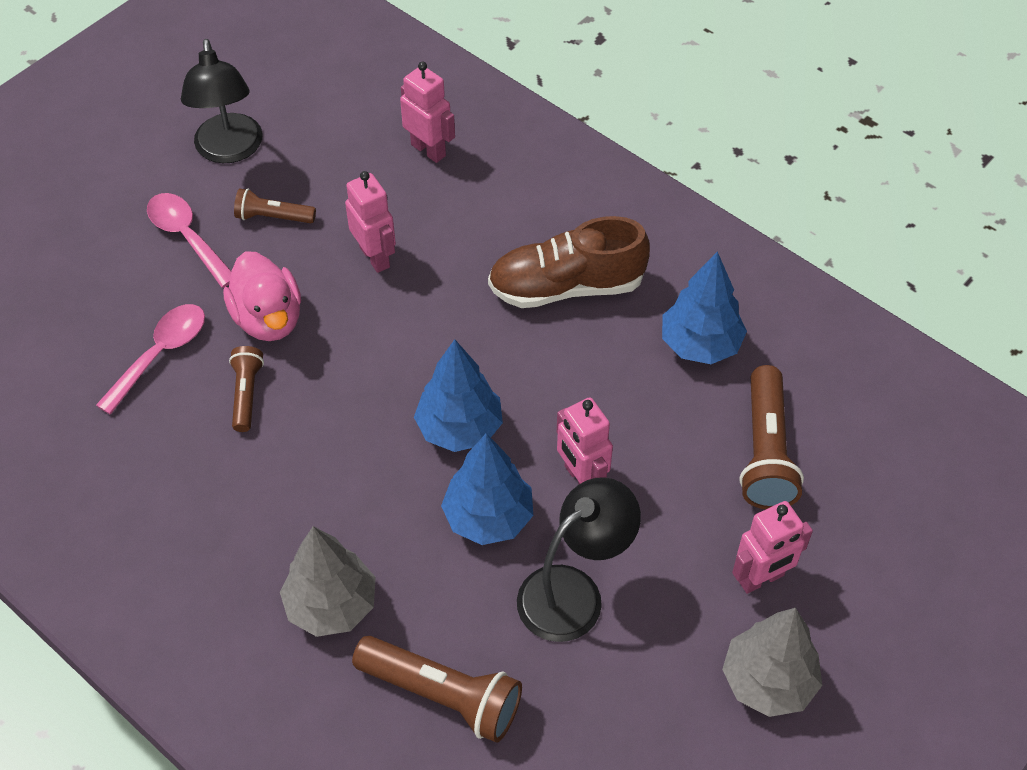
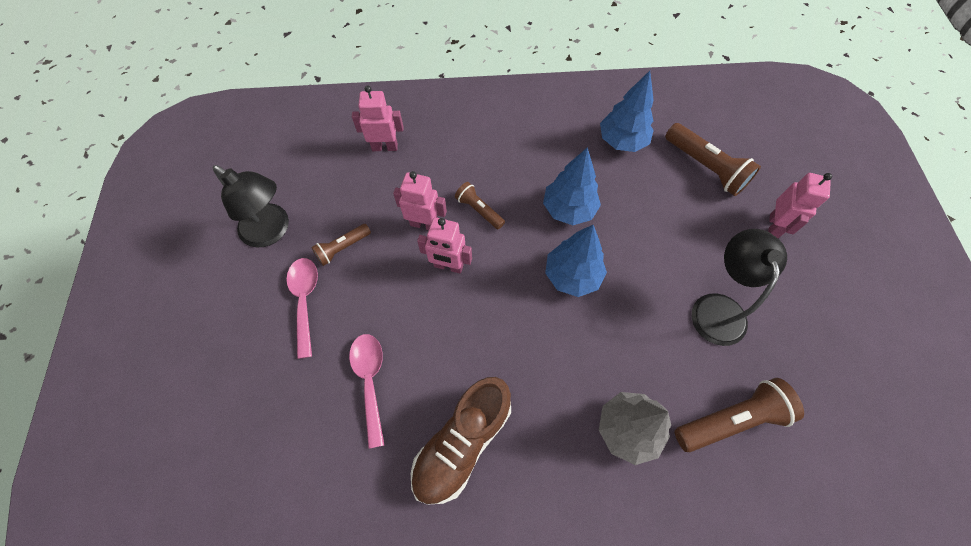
camera: 45 degrees left, 10 degrees up
(187, 237) = (305, 300): pink spoon -> pink spoon turned 75 degrees clockwise
(246, 394) = (446, 358): brown flashlight -> brown flashlight (479, 210)
(268, 319) = (407, 306): pink duck -> none
(488, 518) = (639, 308): blue tree -> blue tree (569, 209)
(566, 287) = (533, 162): brown shoe -> brown shoe (462, 443)
(581, 478) = (653, 249): pink robot -> pink robot (448, 266)
(768, 682) = (833, 270): grey tree -> none

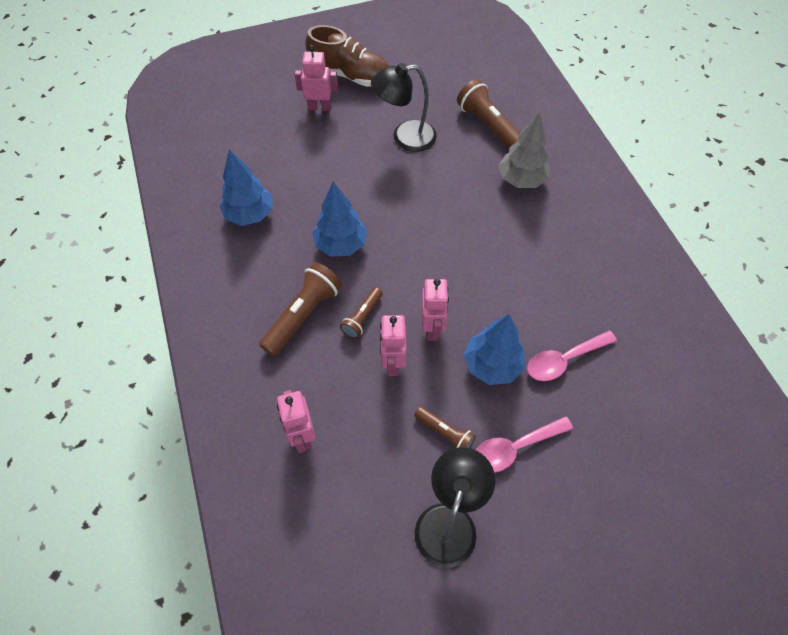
camera: 105 degrees left, 5 degrees down
(462, 443) = (579, 278): brown shoe -> brown shoe (350, 75)
(572, 275) = (409, 231): blue tree -> blue tree (492, 365)
(705, 167) = (269, 152): brown flashlight -> brown flashlight (303, 315)

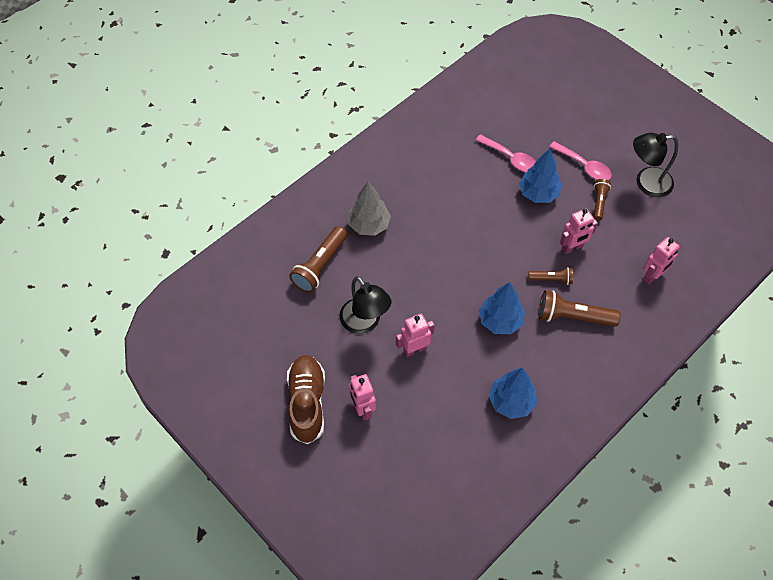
camera: 115 degrees left, 0 degrees up
(432, 328) = (533, 235): pink robot -> pink robot (414, 349)

